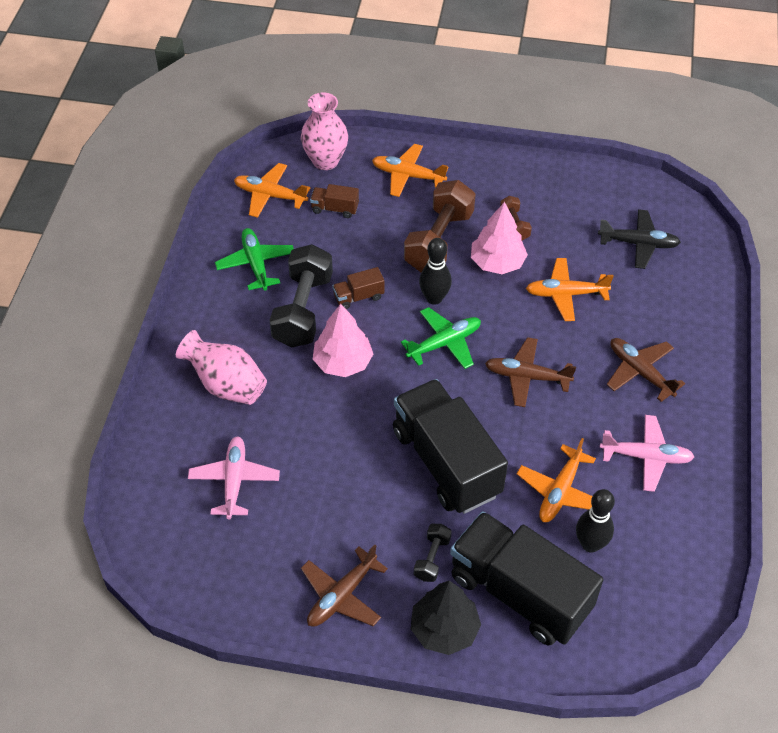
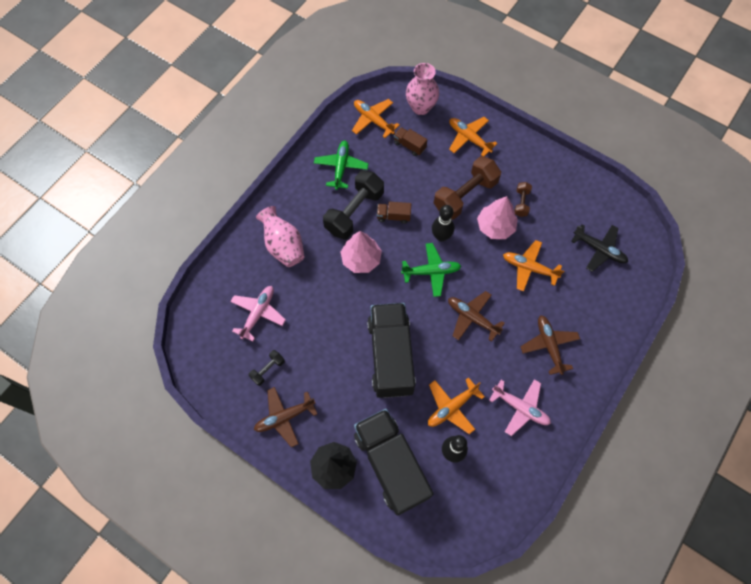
camera: 25 degrees right, 15 degrees up
(432, 558) = (350, 417): black dumbbell -> black dumbbell (268, 370)

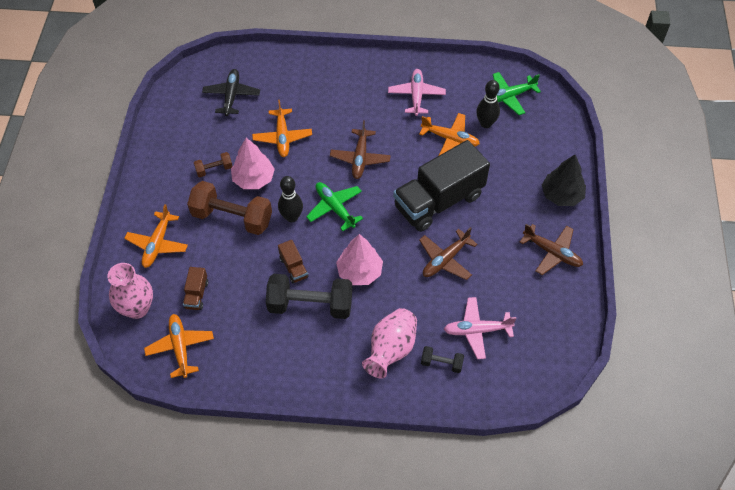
camera: 120 degrees left, 10 degrees down
(268, 370) = (522, 290): black dumbbell -> black dumbbell (441, 363)
(341, 167) = (262, 347): green plane -> green plane (508, 97)
(373, 120) = (180, 347): orange plane -> orange plane turned 150 degrees clockwise
(391, 464) = (527, 158): black truck -> none
(549, 345) = (348, 97): brown plane -> brown plane (445, 260)

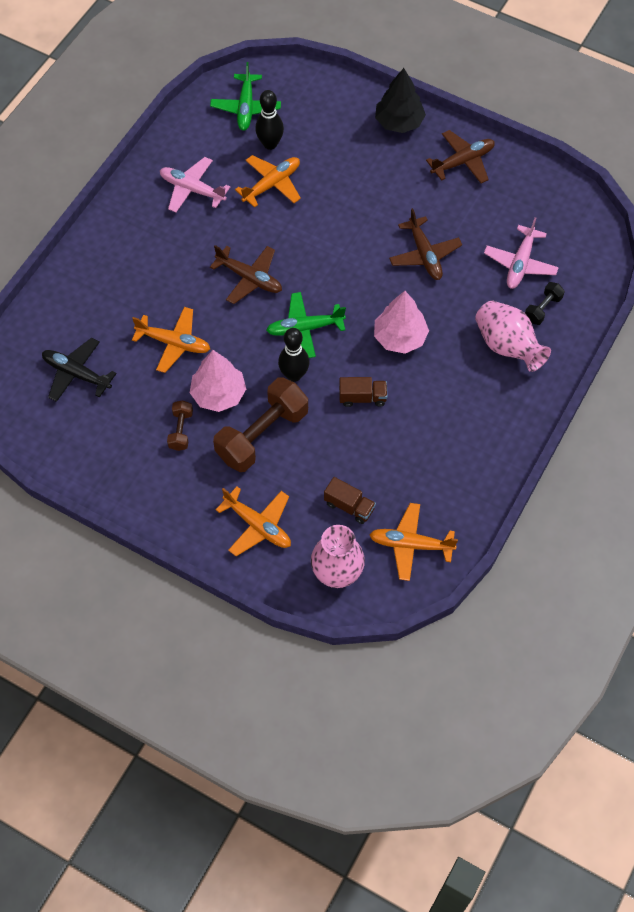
camera: 65 degrees left, 5 degrees up
(310, 305) = (418, 399): black dumbbell -> none
(438, 201) = (348, 229): black truck -> none

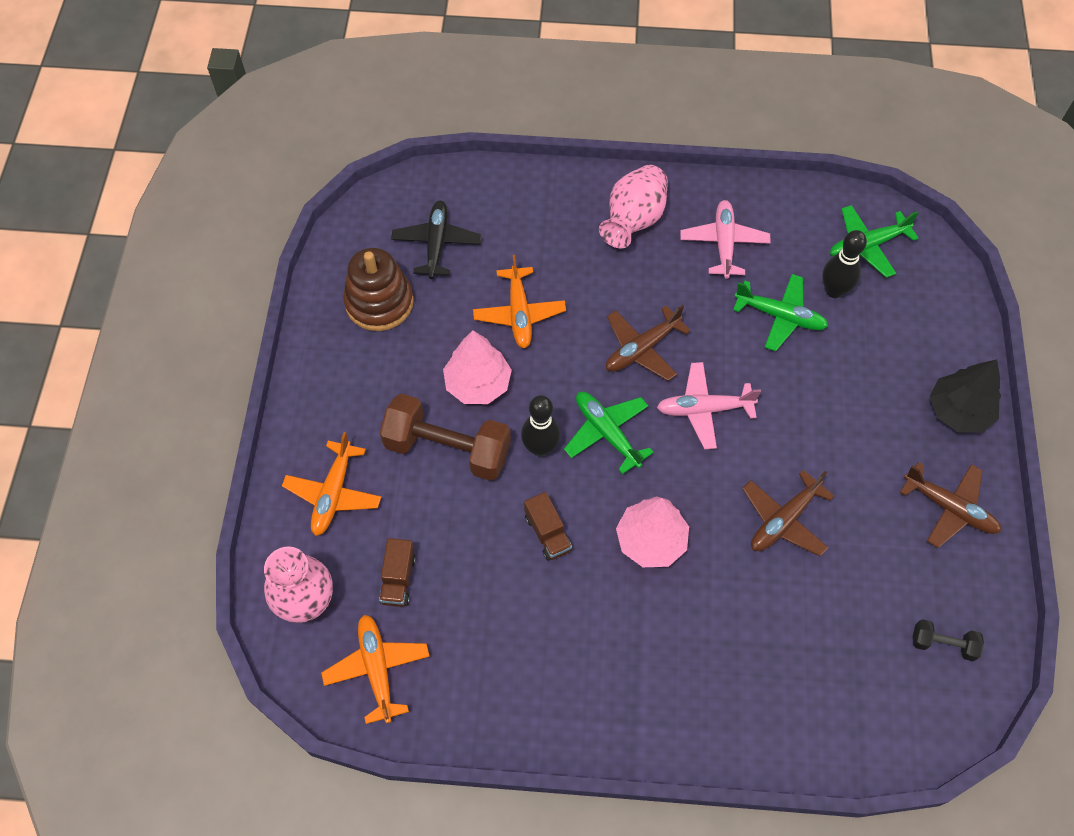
camera: 65 degrees right, 0 degrees up
(107, 434) = (379, 302): none -> brown stacking toy
(181, 430) = (415, 367): brown dumbbell -> none
(250, 278) = (642, 349): brown plane -> brown plane turned 45 degrees clockwise
(272, 184) = (780, 316): orange plane -> green plane
(507, 346) = (706, 673): pink vase -> pink vase (633, 220)
(520, 263) = (839, 640): pink plane -> pink plane (704, 409)
(542, 309) = (787, 696): black dumbbell -> black dumbbell (943, 644)

